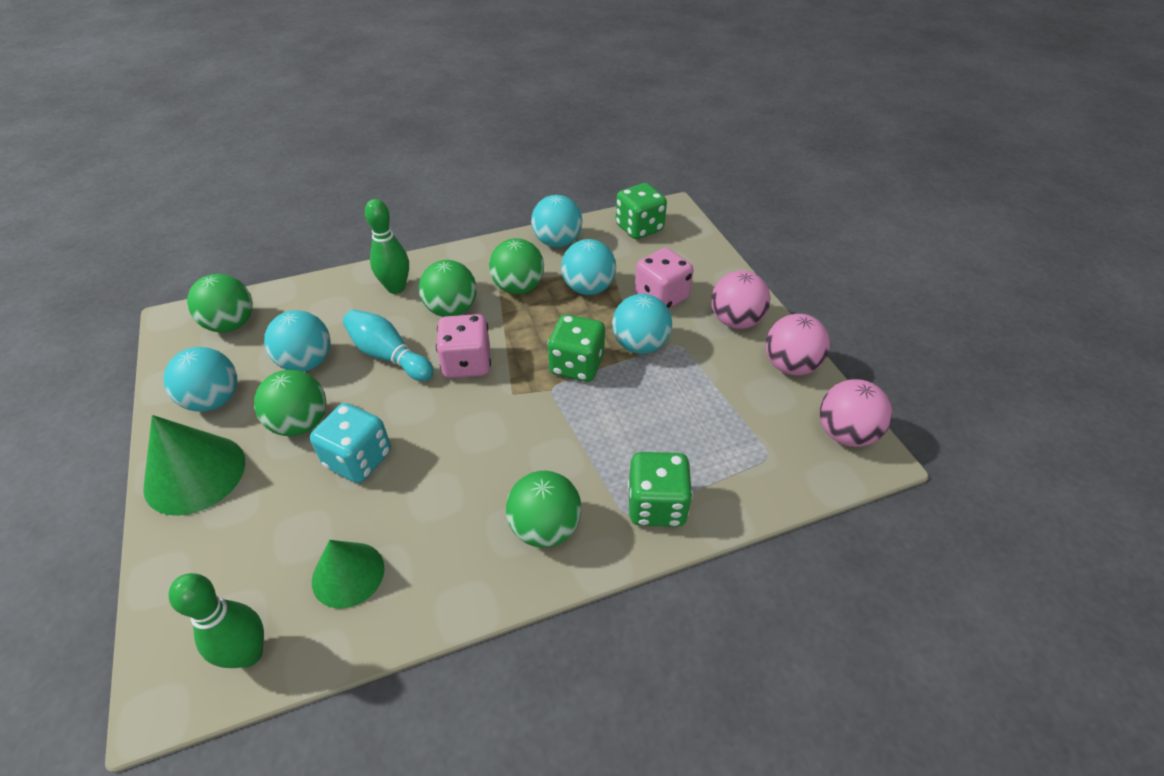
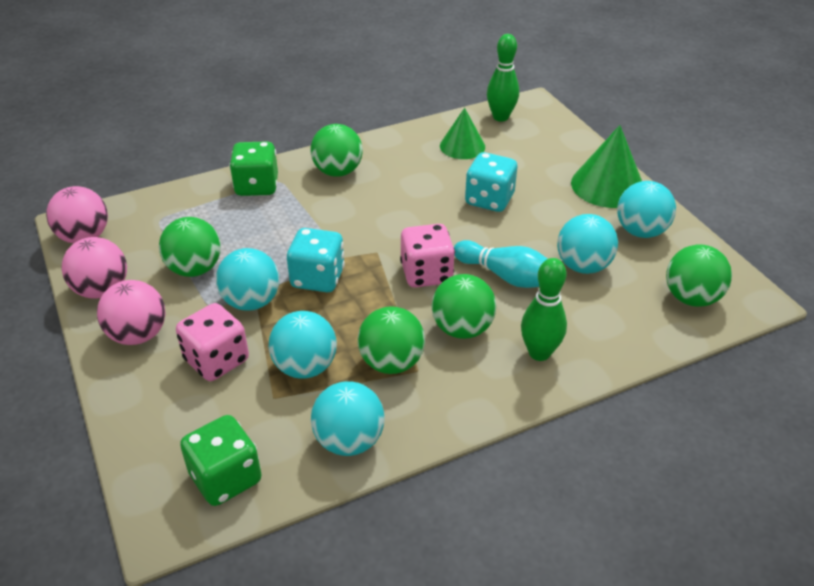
camera: 175 degrees right, 5 degrees down
(300, 423) = (552, 219): green ball -> green ball (195, 269)
(576, 365) = (318, 278): green dice -> turquoise dice

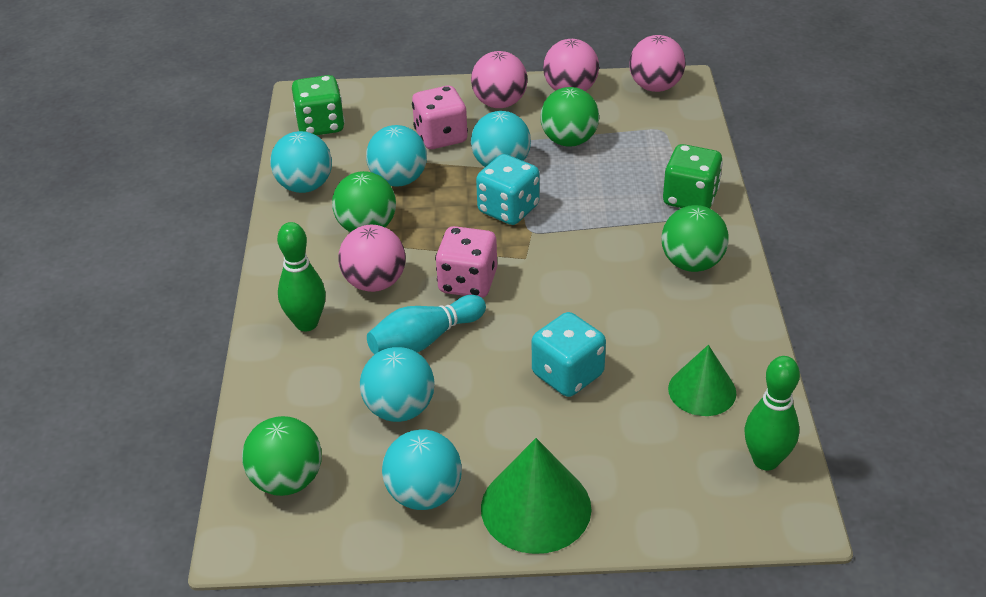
camera: 115 degrees right, 0 degrees up
(462, 329) = (375, 283): green ball -> pink ball

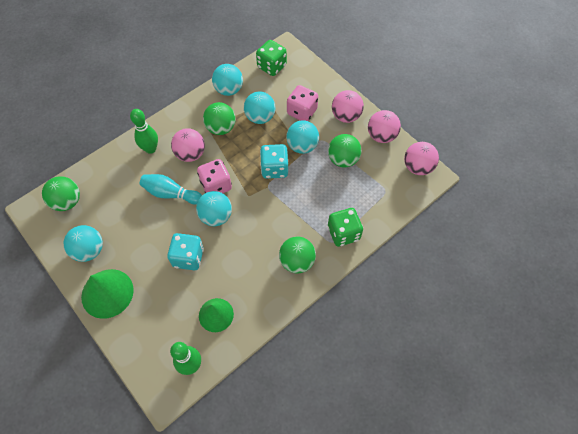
camera: 50 degrees right, 20 degrees up
(400, 409) = (127, 212): turquoise ball -> turquoise ball (216, 216)

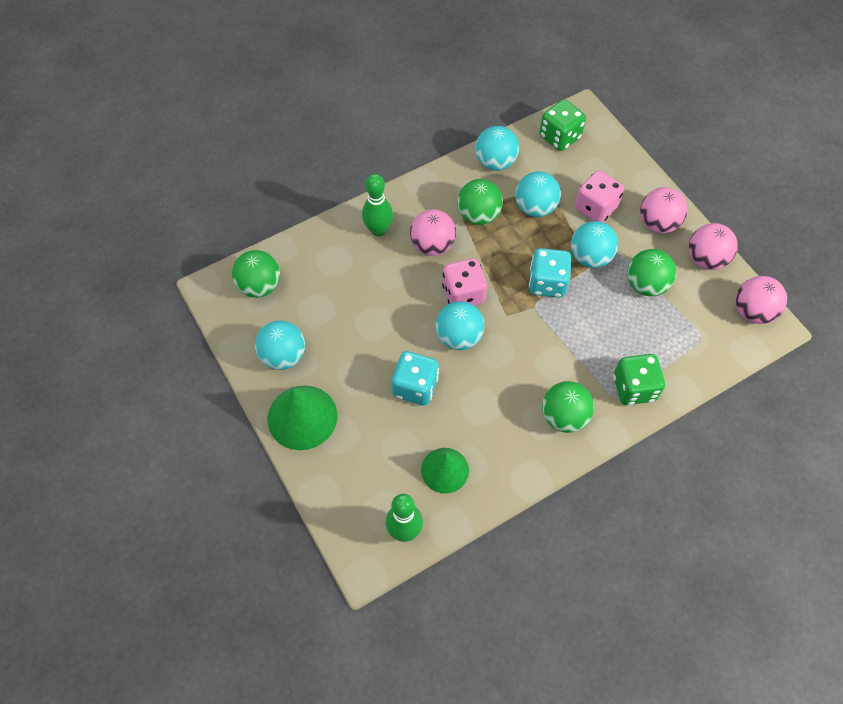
camera: 10 degrees right, 0 degrees up
(171, 194) = (400, 296): turquoise bowling pin -> none

